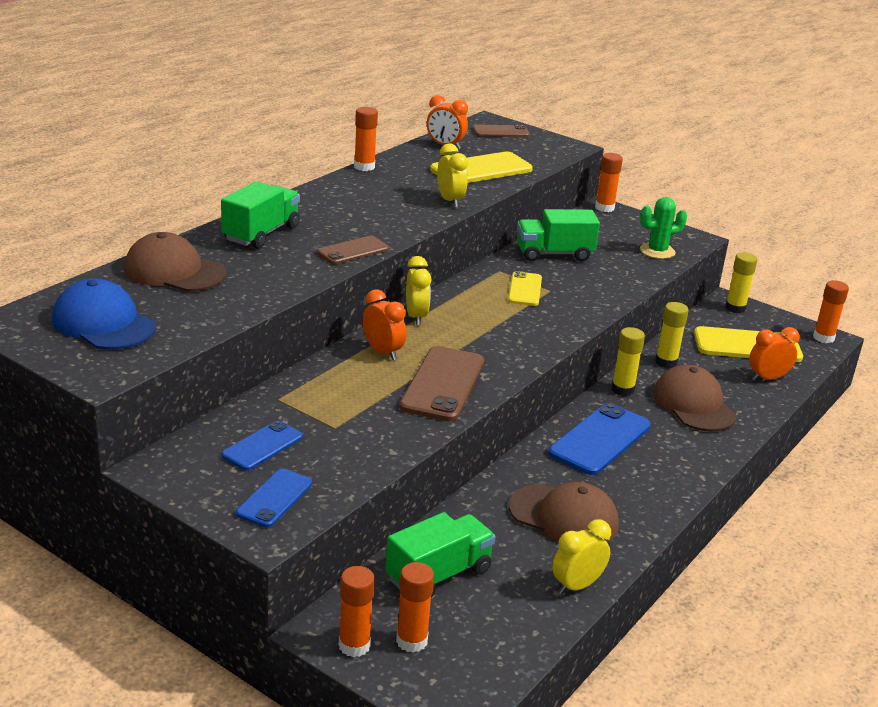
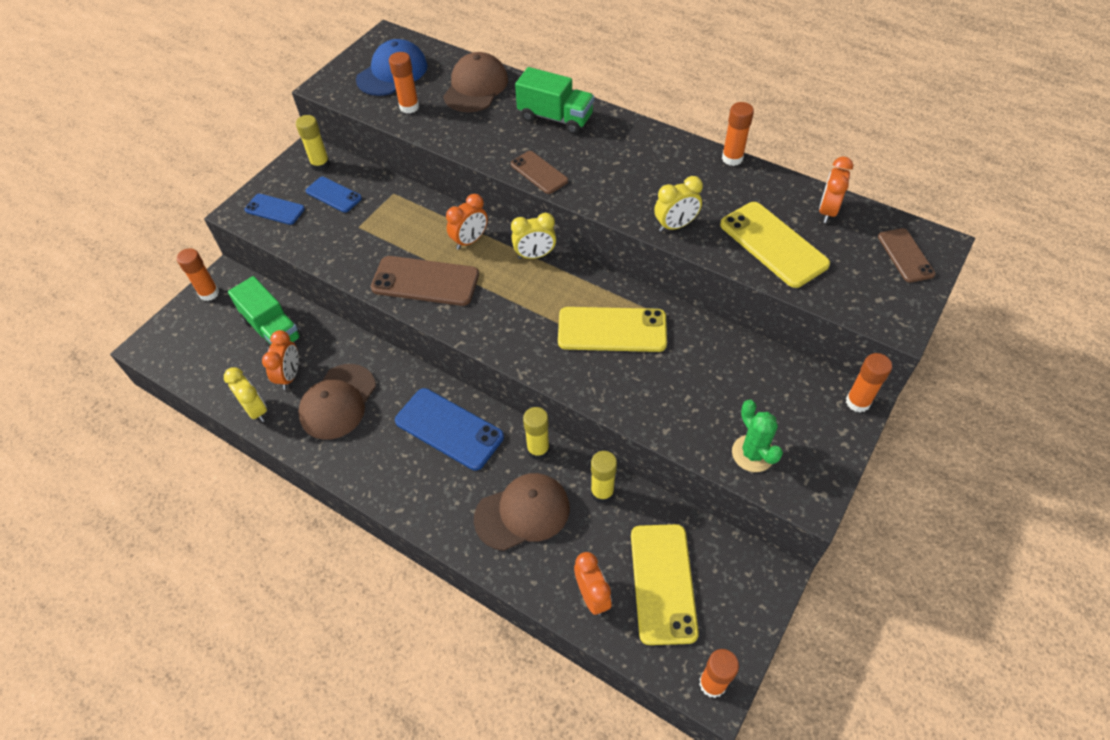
camera: 90 degrees right, 25 degrees up
(411, 641) = (210, 320): orange glue stick -> orange glue stick (409, 107)
(522, 557) = (290, 376): none -> orange clock
(525, 289) = (612, 330): yellow phone -> yellow phone, size x1.67
(554, 254) = (704, 353): green truck -> none
(735, 308) = (756, 580): yellow glue stick -> yellow glue stick (320, 165)

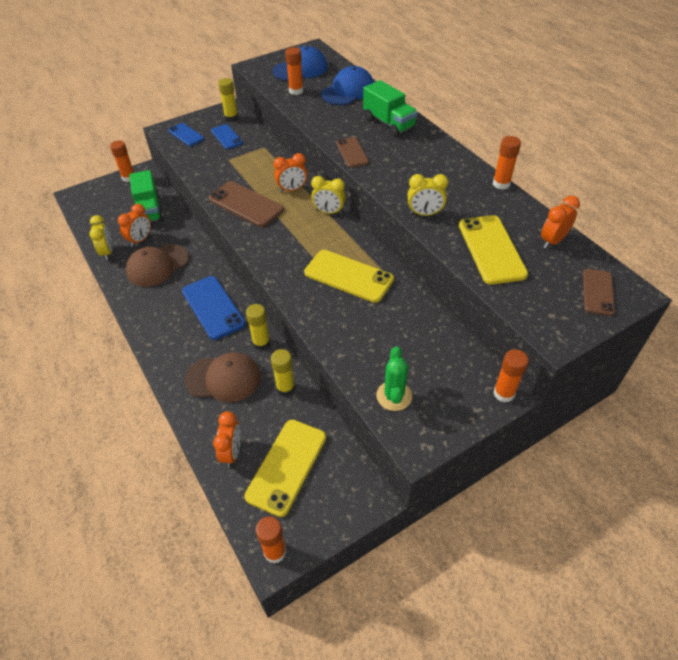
camera: 25 degrees right, 5 degrees down
(475, 87) = (348, 91): brown cap -> blue cap

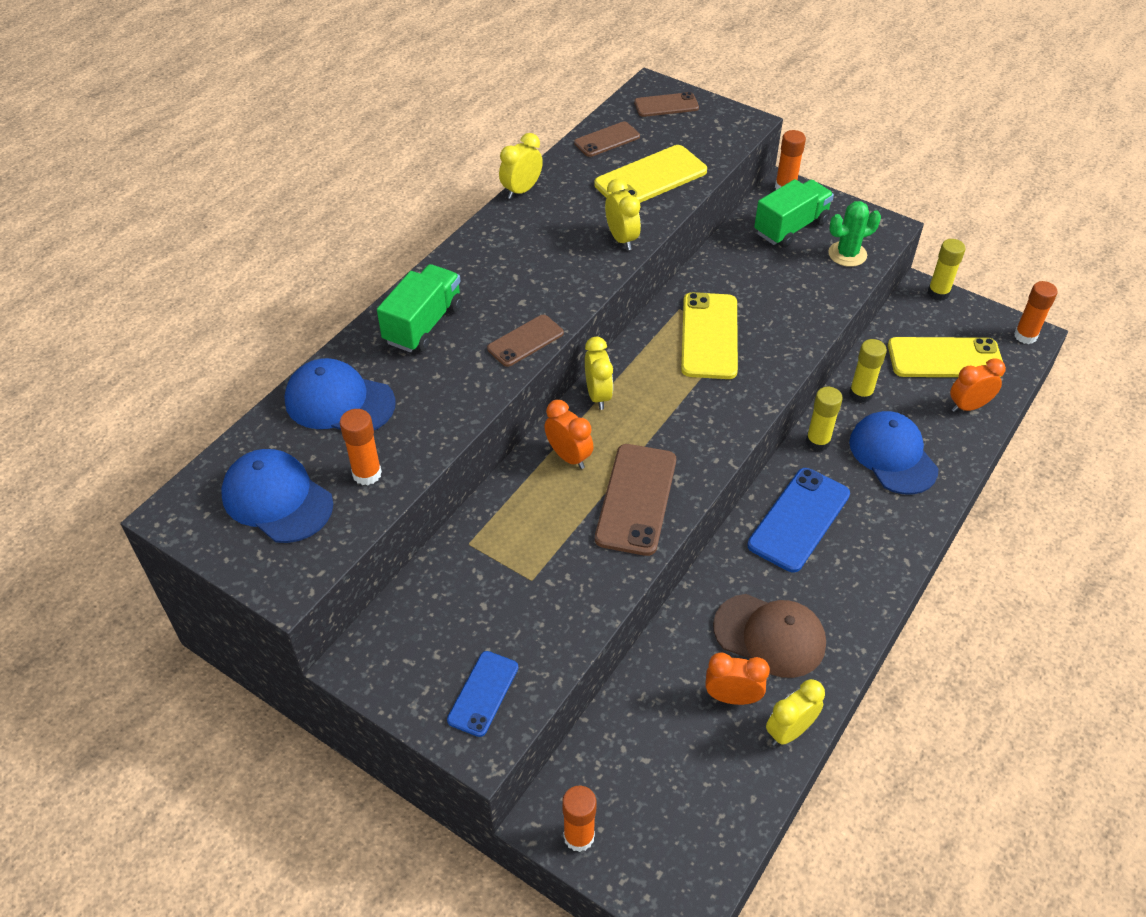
camera: 115 degrees left, 0 degrees up
(149, 210) = (652, 731): green truck -> green truck (791, 227)
(223, 378) = (892, 455): brown cap -> blue cap
(226, 137) = (461, 617): blue phone -> none
(231, 118) = (390, 642): yellow glue stick -> yellow glue stick (938, 293)
(501, 184) = (521, 190): orange glue stick -> yellow clock
(552, 241) = (607, 140): orange clock -> brown phone

